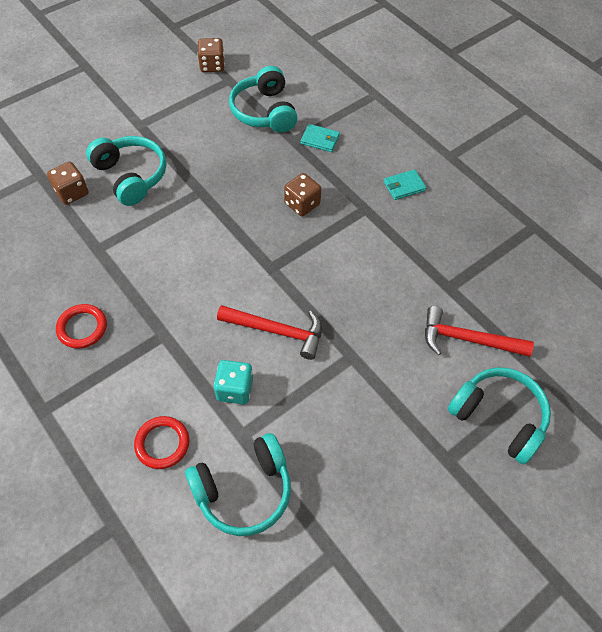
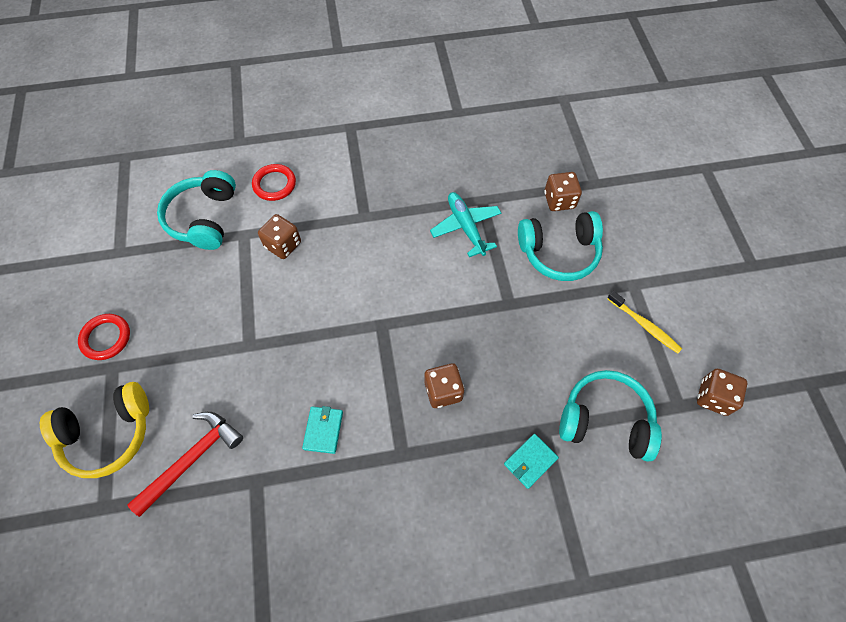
camera: 120 degrees right, 5 degrees up
(82, 328) = (405, 167): red ring -> red ring (106, 338)
(136, 248) = (466, 227): none -> turquoise plane
(174, 110) = (644, 325): none -> yellow toothbrush
(235, 389) = (283, 245): turquoise dice -> brown dice
(277, 331) = (313, 298): red hammer -> none
(404, 186) = (410, 520): turquoise wallet -> turquoise wallet (323, 430)
(498, 417) = (108, 434): turquoise headphones -> yellow headphones

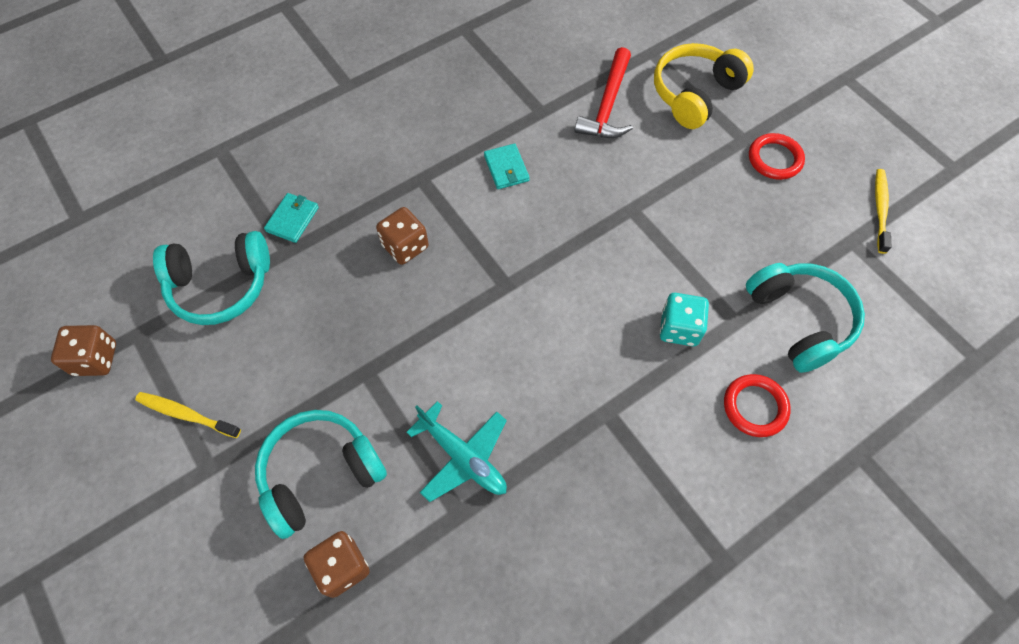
camera: 155 degrees right, 0 degrees up
(76, 265) = (880, 209): none -> yellow toothbrush
(283, 245) = (679, 328): brown dice -> turquoise dice

